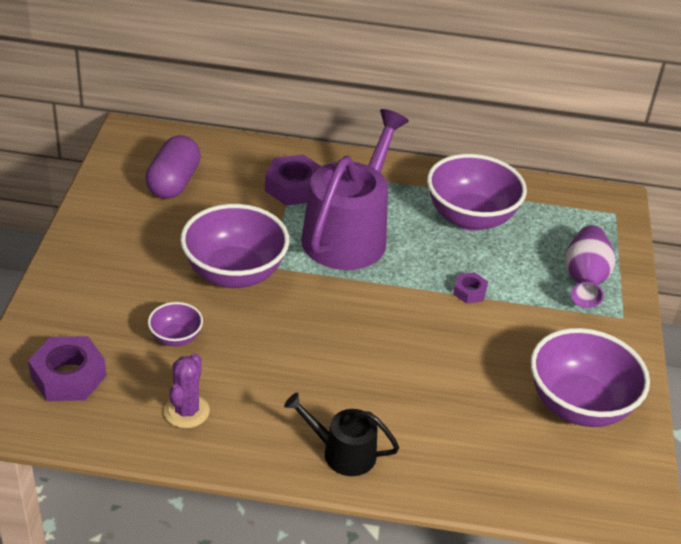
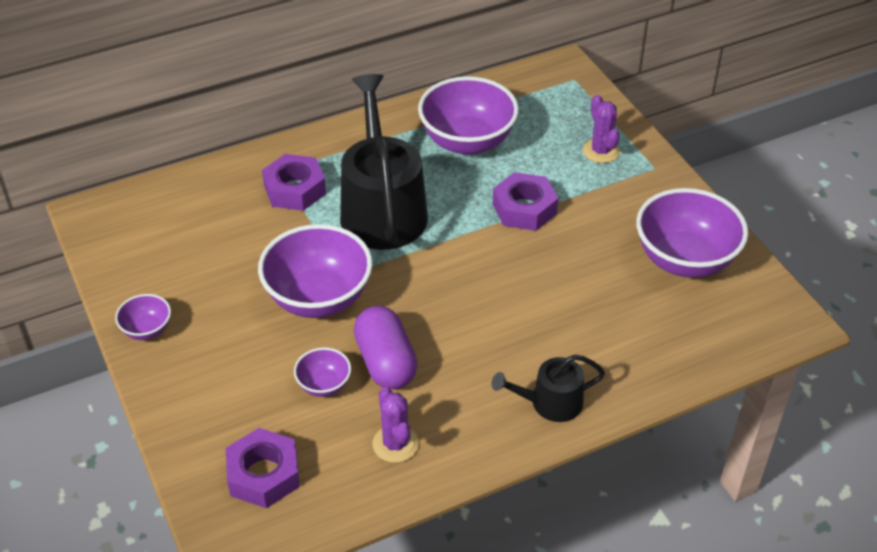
camera: 30 degrees left, 5 degrees up
(89, 231) = (147, 330): none -> purple bowl
(173, 183) = (181, 241): purple capsule -> purple capsule (385, 362)
(349, 234) = (382, 209): purple watering can -> black watering can
(469, 292) = (524, 209): purple nut -> purple nut, size x1.87
(584, 280) = (601, 151): purple vase -> purple cactus

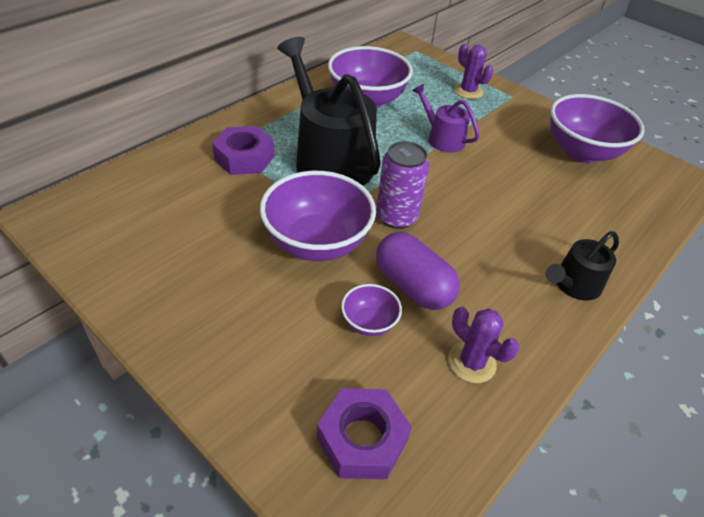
camera: 25 degrees left, 0 degrees up
(147, 330) = (156, 315): purple bowl -> none
(413, 289) = (396, 217): none -> purple can
(524, 209) = (442, 138): purple nut -> purple watering can

